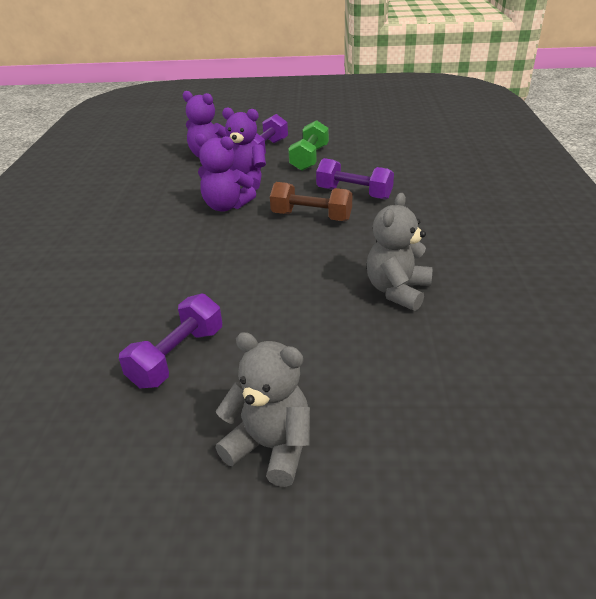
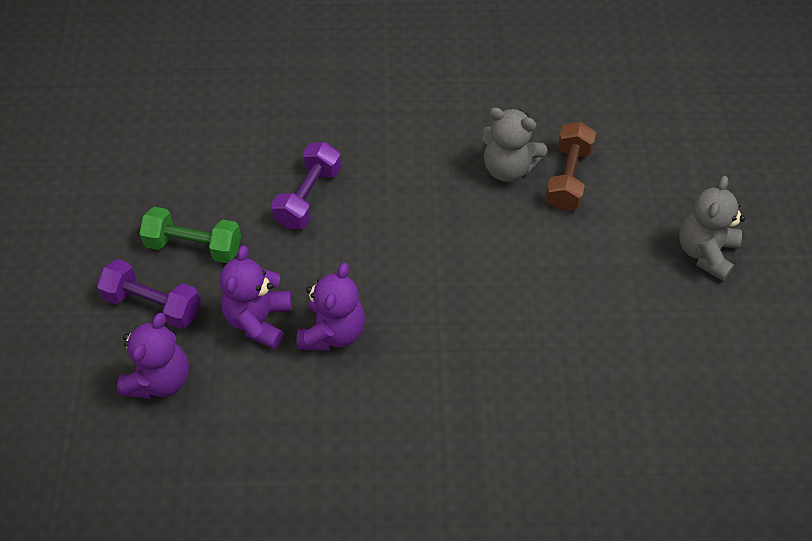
camera: 95 degrees left, 20 degrees up
(177, 357) = (621, 331): purple dumbbell -> none
(311, 217) = (365, 239): brown dumbbell -> brown dumbbell (568, 178)

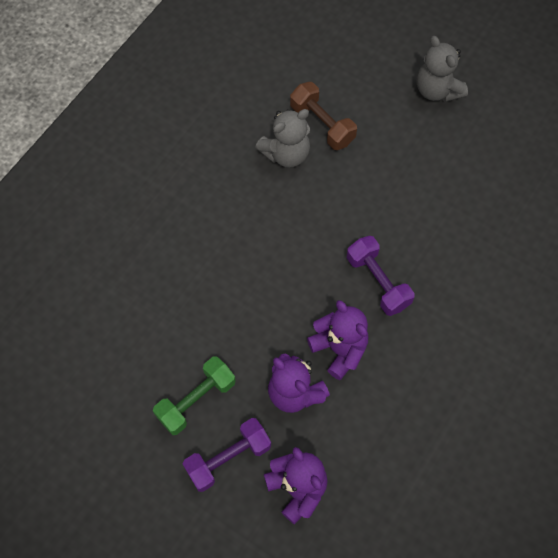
camera: 55 degrees left, 10 degrees up
(308, 197) = (211, 295): purple dumbbell -> purple dumbbell (378, 282)

